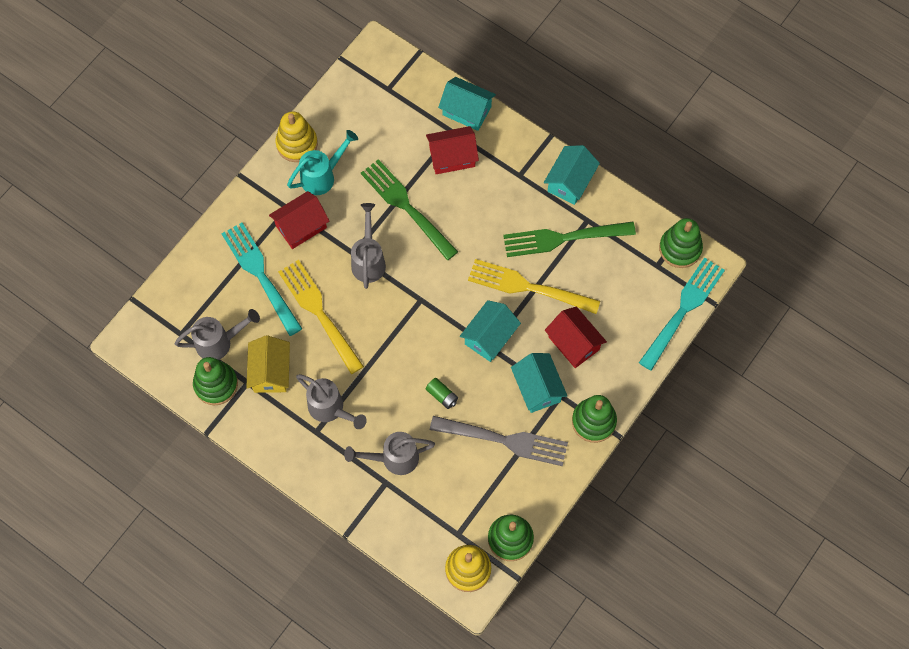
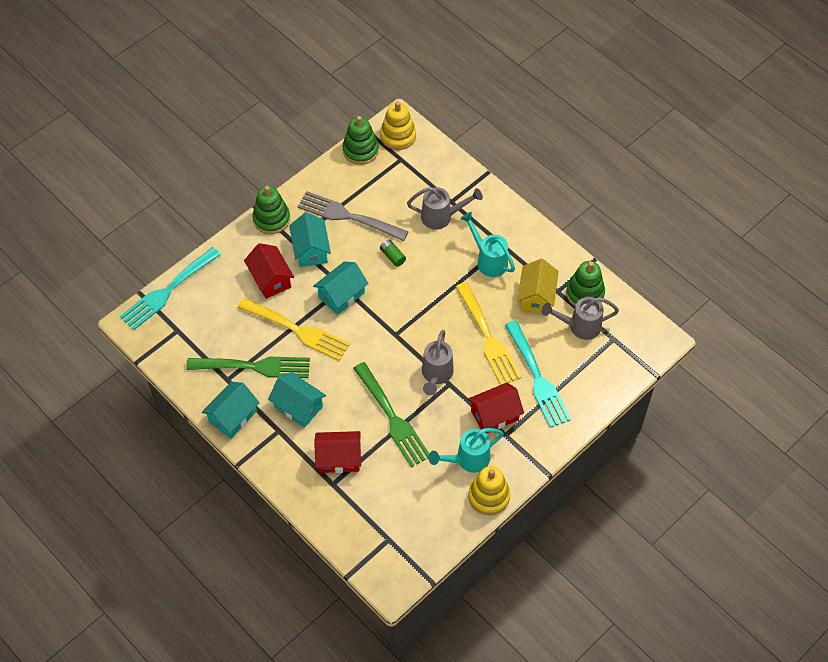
camera: 170 degrees left, 10 degrees down
(331, 409) = (488, 260): grey watering can -> turquoise watering can
(466, 111) = (314, 503): turquoise house -> turquoise house (298, 406)
(680, 248) = (152, 341): green stacking toy -> none

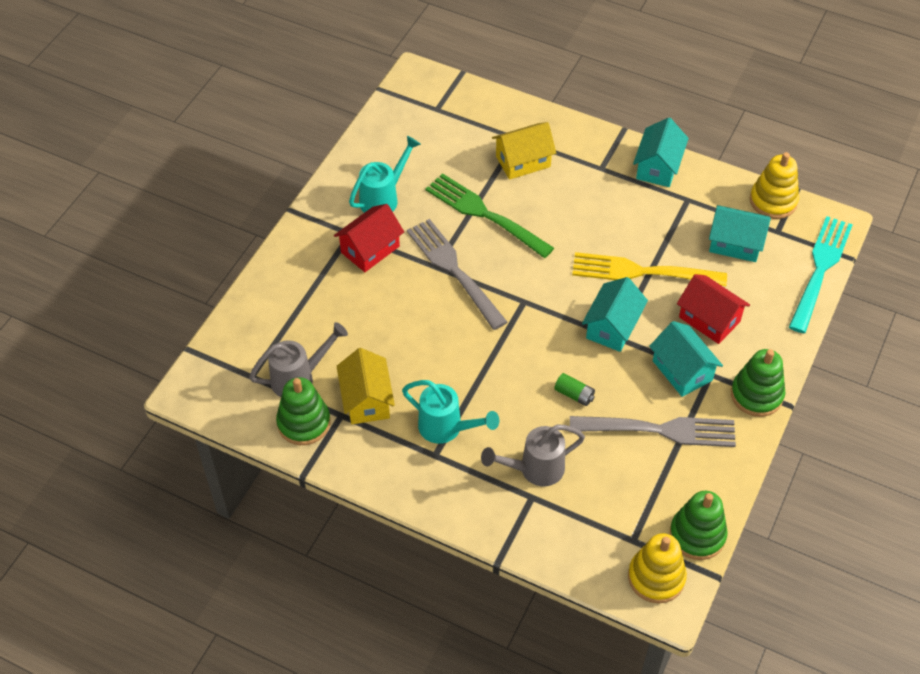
camera: 160 degrees right, 5 degrees down
(253, 367) = (667, 219): green fork -> none
(298, 406) = (593, 196): turquoise house -> turquoise house (735, 244)
(339, 458) = (523, 161): red house -> yellow house
(436, 375) = (455, 271): grey watering can -> grey fork
(487, 337) = (411, 331): yellow fork -> none
(489, 496) = (348, 172): yellow stacking toy -> yellow stacking toy (773, 201)
(536, 377) = (334, 303): turquoise fork -> none

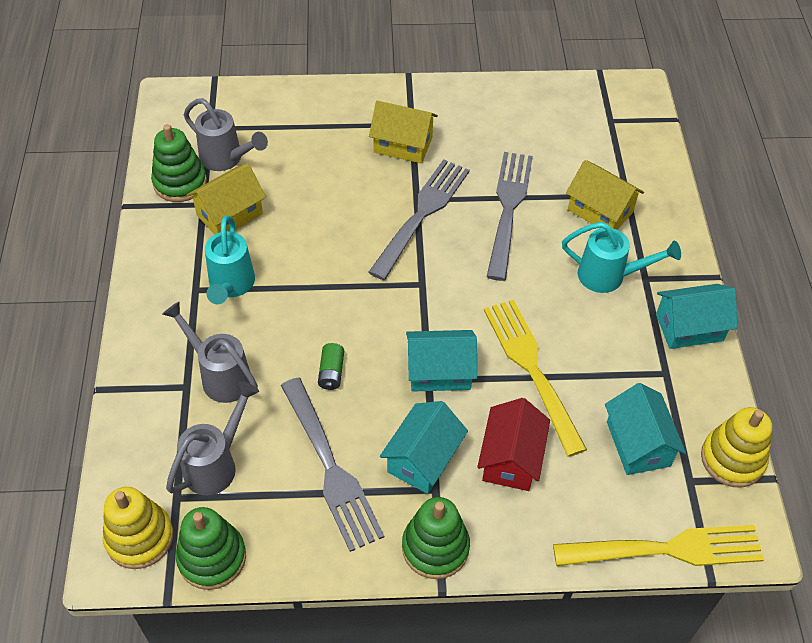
camera: 60 degrees right, 0 degrees up
(370, 249) = (403, 145): red house -> yellow house
(384, 198) = (470, 129): turquoise watering can -> turquoise watering can (609, 276)
(485, 214) = (508, 210): green fork -> grey fork
(616, 502) = (216, 463): none -> grey watering can
(820, 270) = (665, 550): turquoise fork -> yellow fork

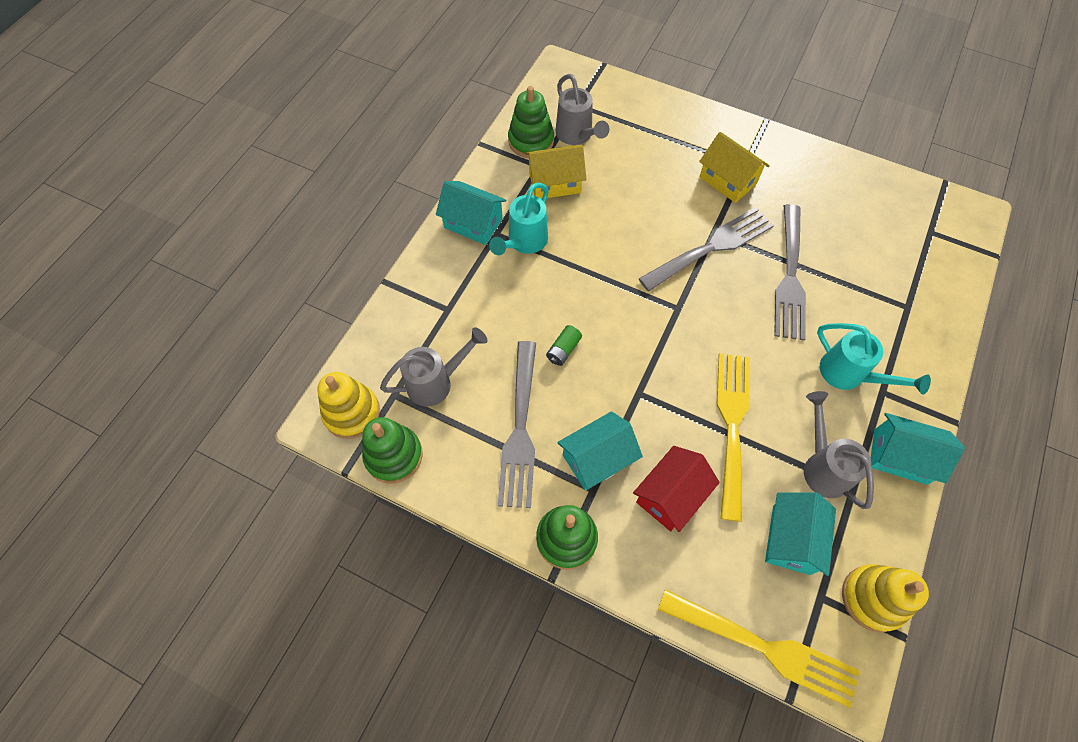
camera: 30 degrees right, 10 degrees up
(220, 375) = (477, 312): grey watering can -> grey watering can (822, 466)
(439, 372) = (651, 391): turquoise house -> turquoise house (473, 223)
(508, 210) = (789, 275): grey fork -> grey fork turned 150 degrees clockwise
(600, 211) = (874, 311): yellow house -> none

